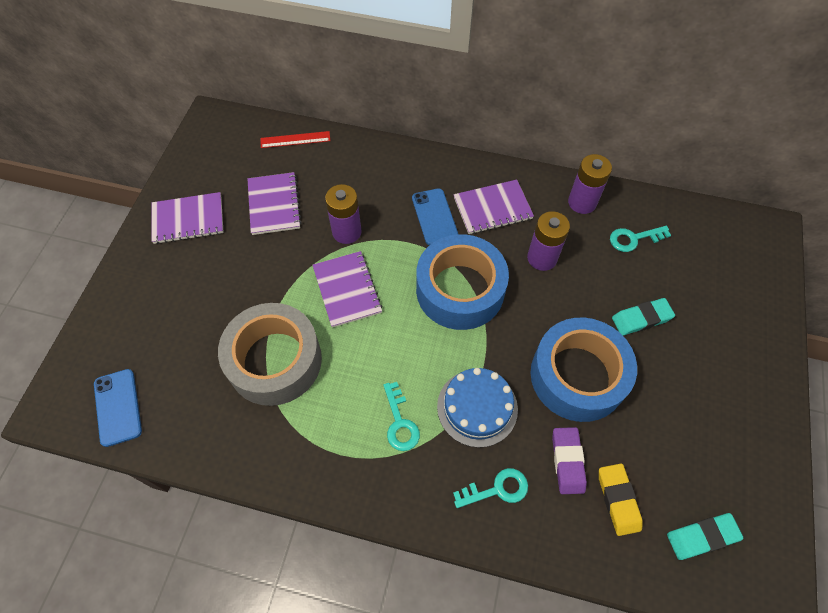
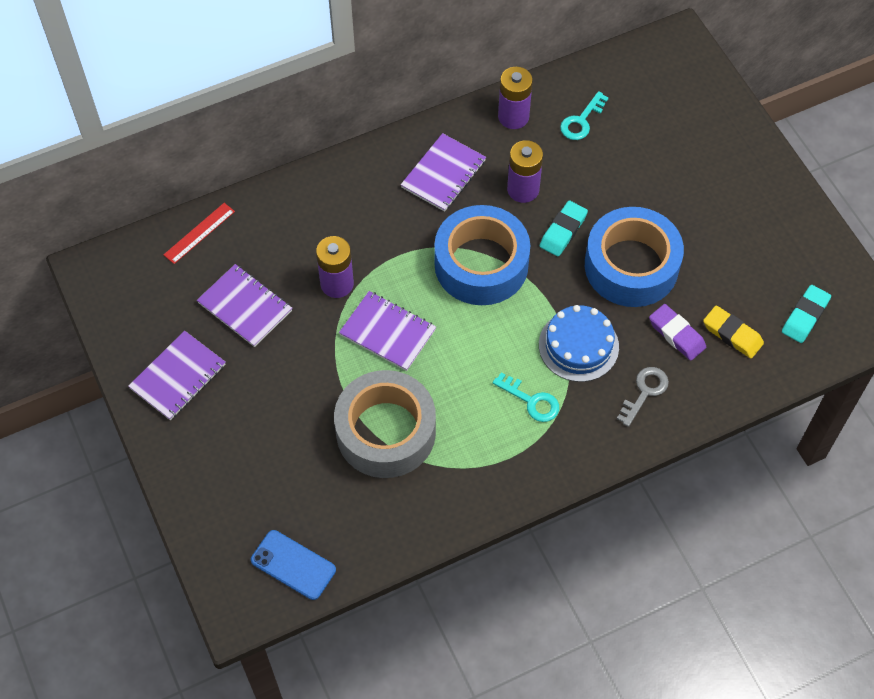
camera: 40 degrees left, 0 degrees up
(434, 217) = (400, 216): blue phone -> none
(497, 489) = (645, 392): turquoise key -> grey key
(641, 319) = (641, 185): turquoise eraser -> turquoise eraser (563, 231)

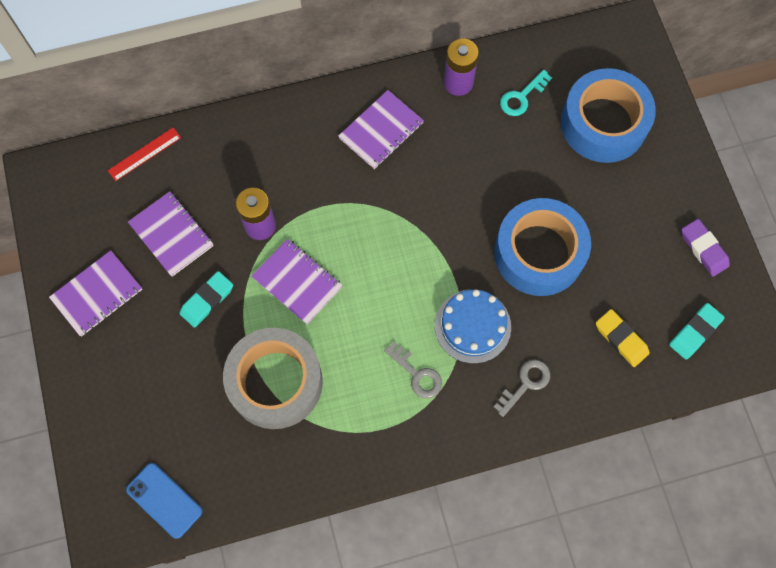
camera: 10 degrees right, 10 degrees up
(481, 264) = (398, 228): blue tape -> blue tape (603, 123)
(523, 189) = (452, 158): purple battery -> none
(531, 401) = (417, 374): turquoise key -> grey key
(563, 231) = (481, 207): turquoise eraser -> turquoise eraser (207, 300)
(676, 334) = (568, 330): purple eraser -> purple eraser (703, 249)

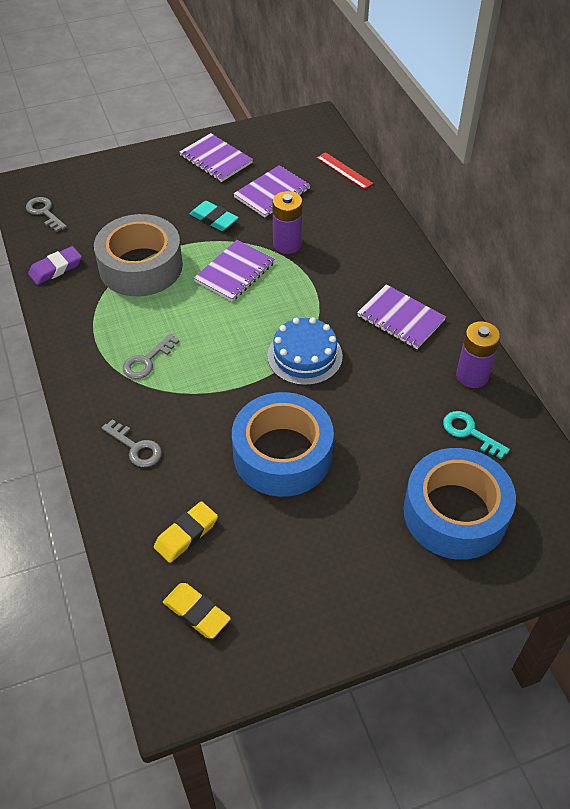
camera: 85 degrees right, 20 degrees down
(164, 500) = (44, 212): blue phone -> grey key
(472, 326) = (197, 401): blue cake -> blue cake (304, 356)
(695, 332) = (196, 613): turquoise eraser -> yellow eraser
(703, 249) = (305, 624): purple eraser -> purple eraser (56, 268)

